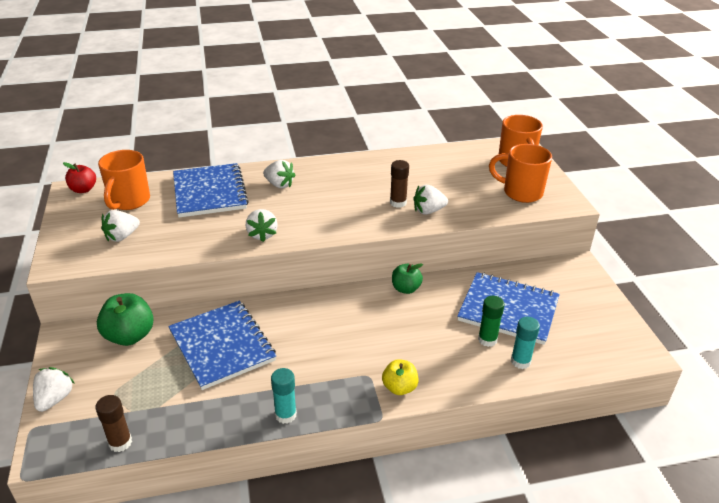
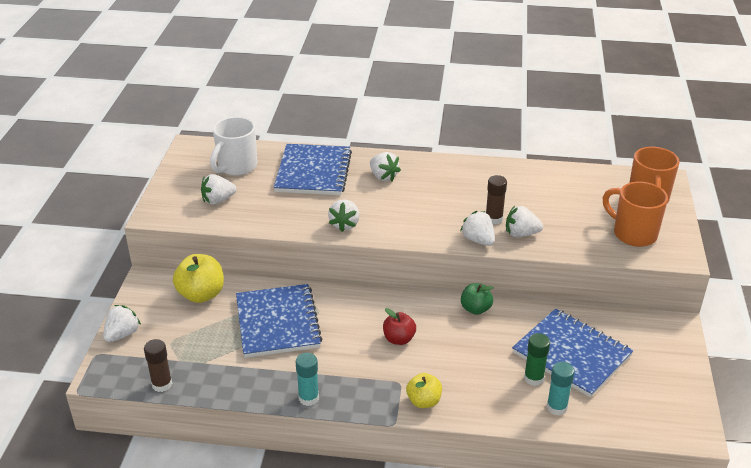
camera: 20 degrees right, 0 degrees up
(83, 189) = (201, 147): red apple -> red apple (399, 339)
(129, 201) = (236, 167): orange mug -> white mug
(130, 336) = (201, 294): green apple -> yellow apple
(394, 224) = (478, 240): none -> white strawberry

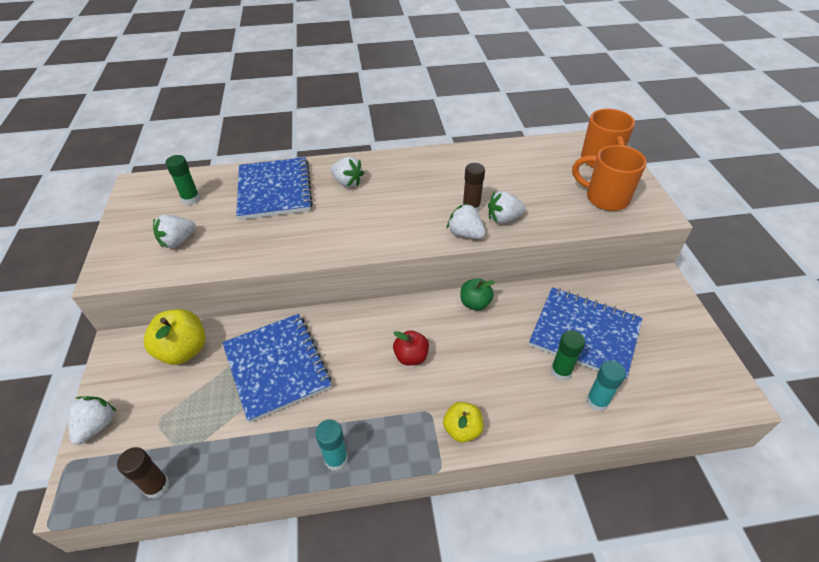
camera: 15 degrees left, 10 degrees up
(236, 167) = (191, 199): white mug -> green glue stick
(345, 224) = (324, 243): white strawberry -> none

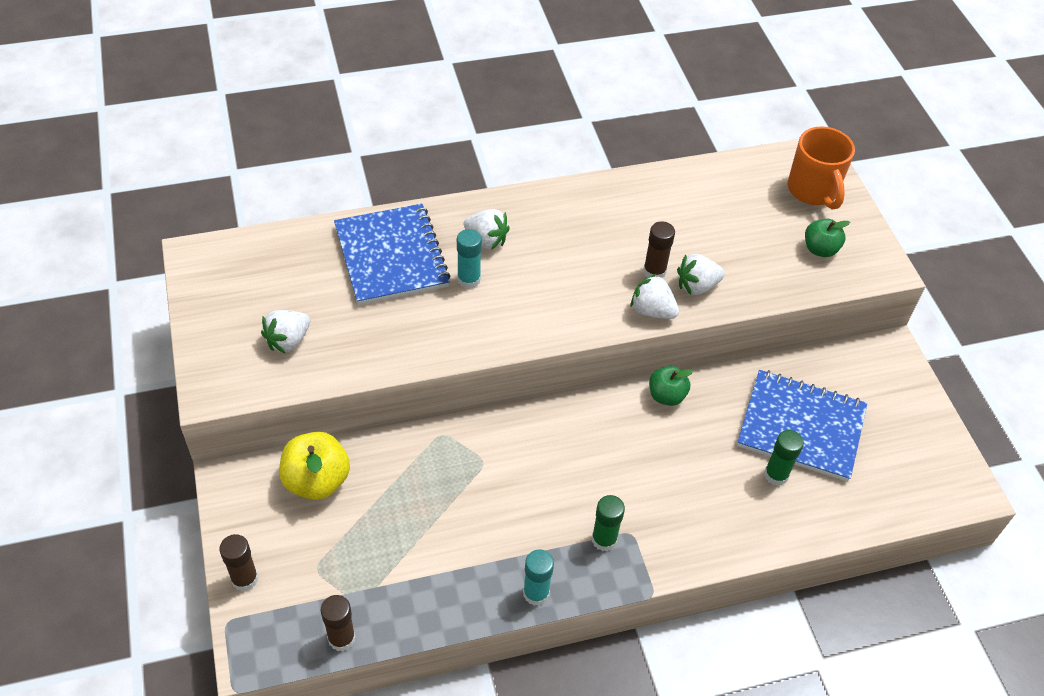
camera: 10 degrees left, 5 degrees up
(97, 426) = (245, 579): white strawberry -> brown glue stick
(191, 199) = (282, 276): green glue stick -> green glue stick (604, 539)
(277, 367) = (439, 493): blue notebook -> none
(411, 357) = (599, 469): red apple -> none
(462, 429) = (671, 550): yellow apple -> none
(597, 401) = (818, 507): turquoise glue stick -> turquoise glue stick (469, 279)
(605, 198) = (820, 249): orange mug -> green apple

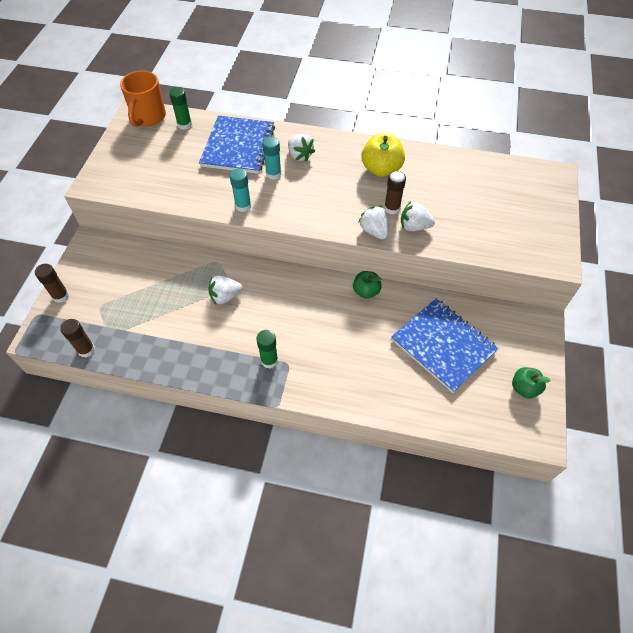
camera: 30 degrees right, 5 degrees up
(288, 341) = (150, 172): white strawberry -> white strawberry (225, 296)
(317, 481) = (133, 259): yellow apple -> yellow apple (381, 169)
(536, 593) = (208, 373): turquoise glue stick -> turquoise glue stick (243, 206)
(776, 475) = (406, 368): green glue stick -> green glue stick (184, 124)
(813, 191) = (537, 195): orange mug -> orange mug (148, 117)
(820, 249) = (517, 233): green apple -> green apple (524, 388)

